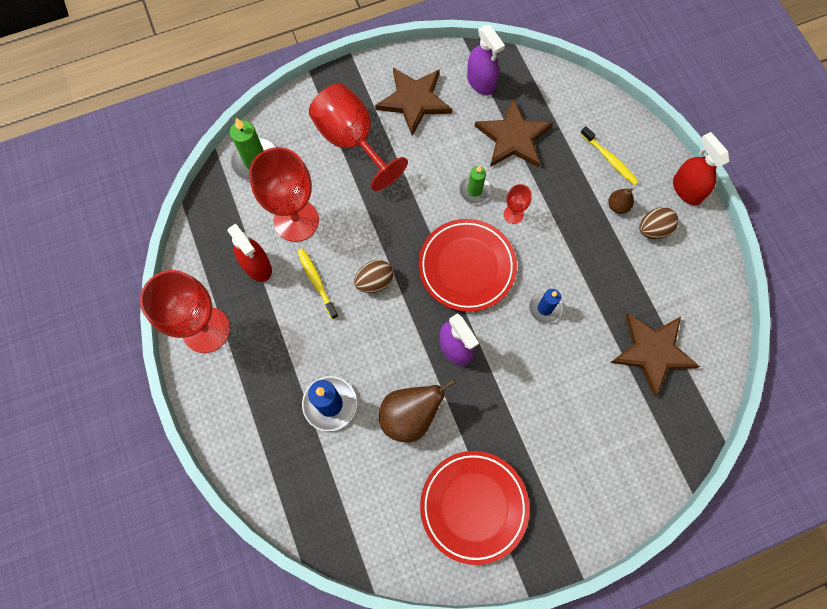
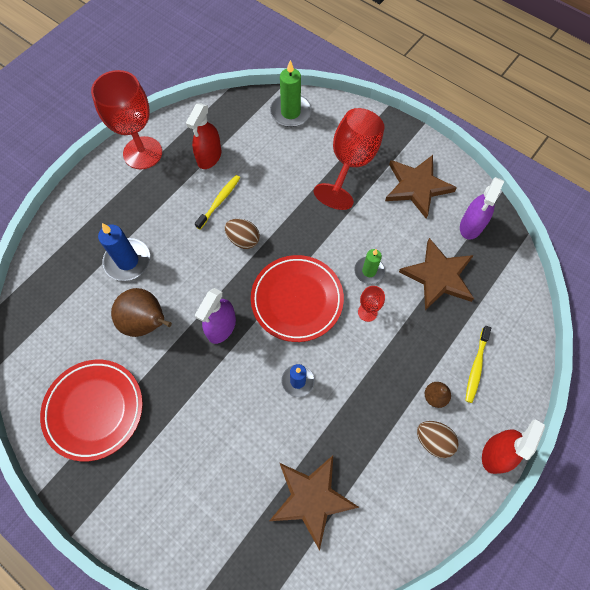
camera: 60 degrees right, 5 degrees down
(296, 220) = (260, 162): red goblet -> none

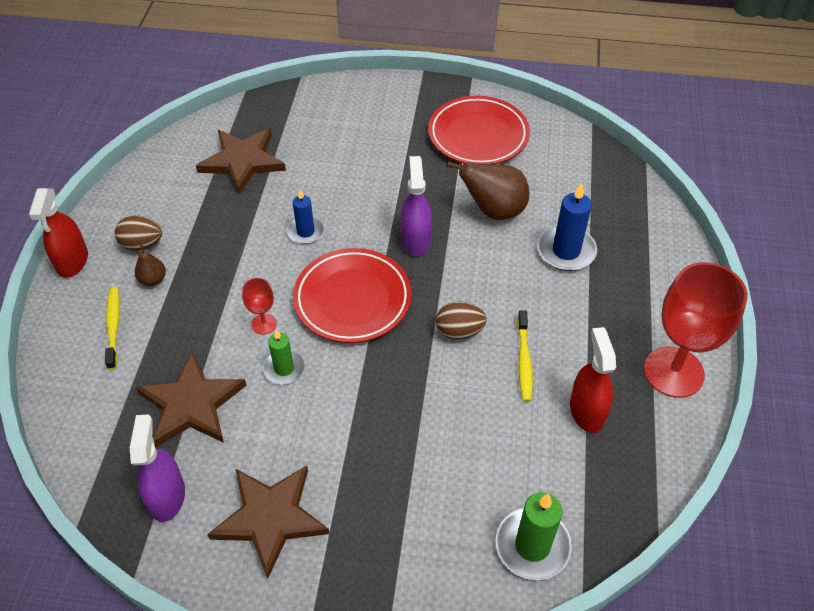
camera: 150 degrees right, 15 degrees down
(351, 163) = (387, 506): red goblet -> none

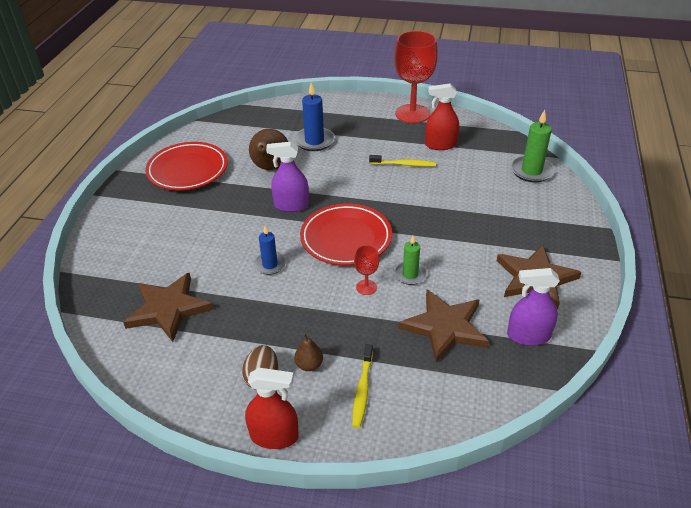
camera: 85 degrees left, 10 degrees down
(113, 326) = (362, 390): yellow toothbrush -> yellow toothbrush turned 75 degrees counterclockwise
(459, 331) = (379, 189): brown egg -> none

